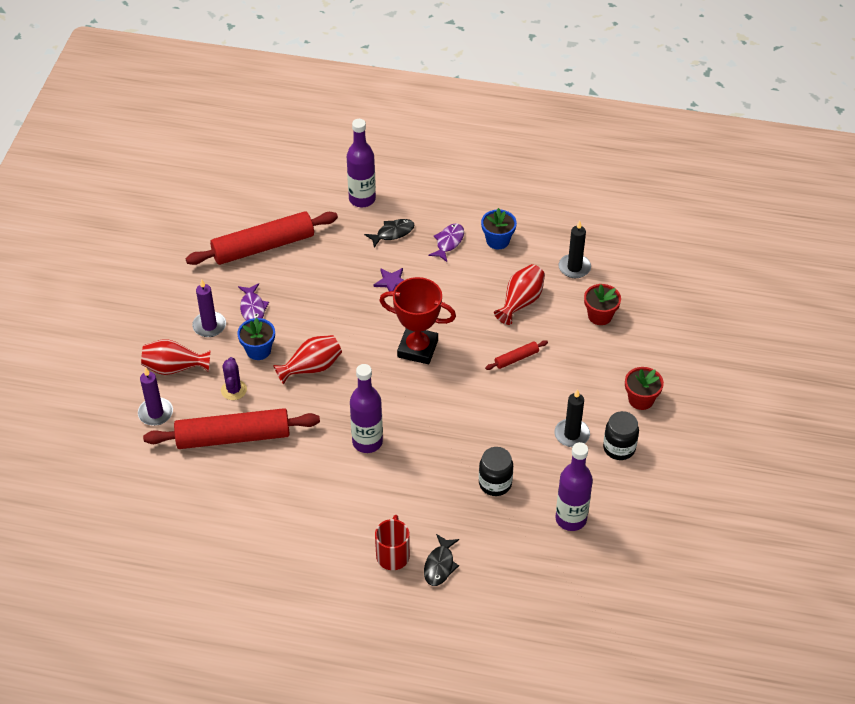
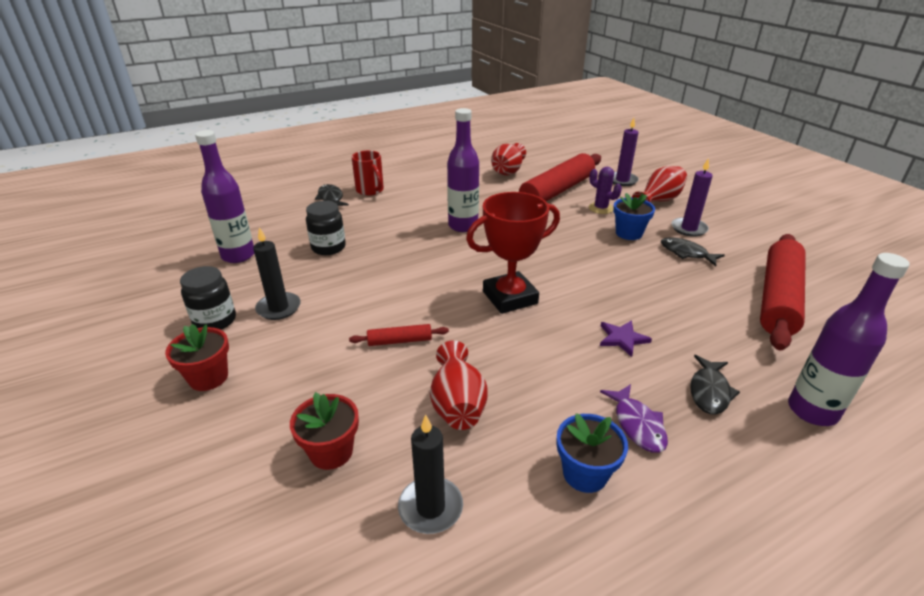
camera: 140 degrees right, 15 degrees down
(252, 308) = (686, 253): purple fish -> black fish
(311, 368) = (573, 243): red vase -> red vase (507, 171)
(516, 358) = (400, 341): red rolling pin -> red rolling pin turned 60 degrees clockwise

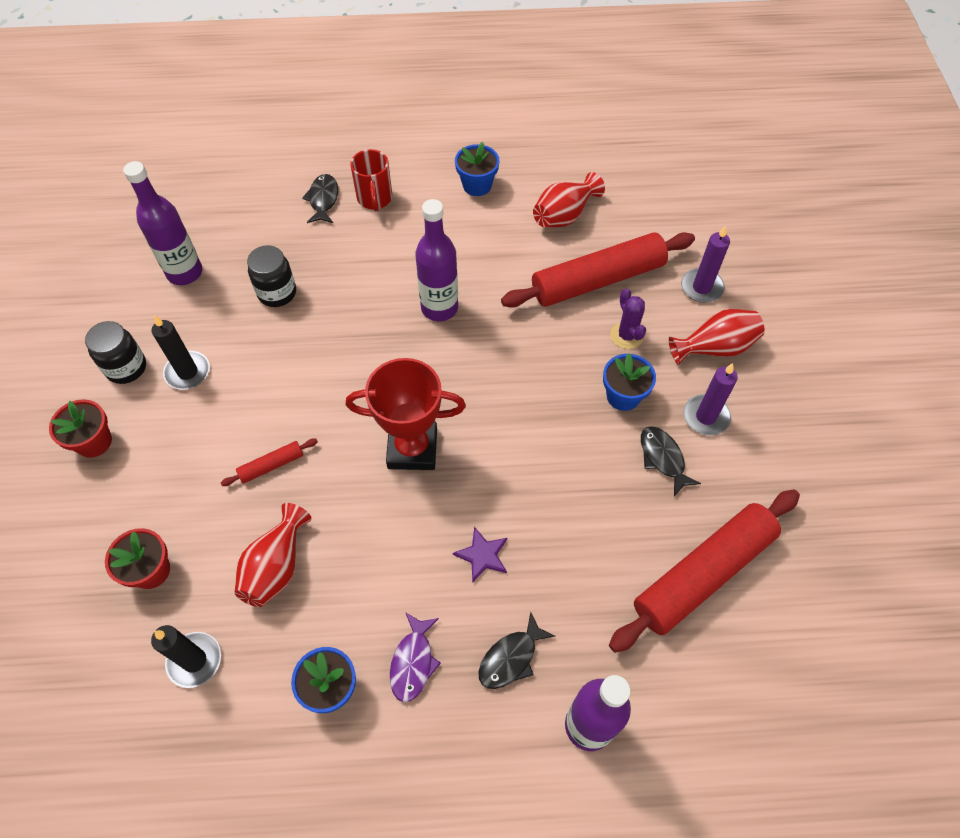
camera: 25 degrees right, 25 degrees up
(400, 341) = (271, 465): red rolling pin -> red rolling pin turned 45 degrees counterclockwise
(438, 171) = (477, 185): none -> blue flower pot

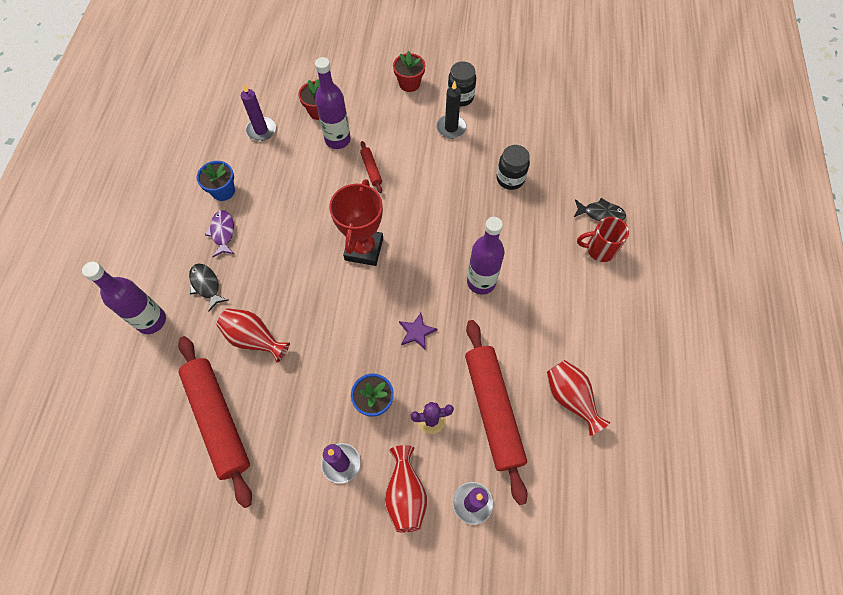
camera: 100 degrees right, 5 degrees up
(185, 273) = (535, 126): purple bottle -> purple bottle (337, 140)
(194, 660) = (261, 130): black candle -> purple candle
(276, 566) = (303, 169): red vase -> red vase (254, 339)
(413, 662) = (223, 232): purple fish -> purple fish turned 60 degrees clockwise
(477, 185) = (611, 330): blue flower pot -> none
(482, 555) = (276, 280): purple star -> purple star (416, 332)
(663, 458) = (313, 417): black fish -> none

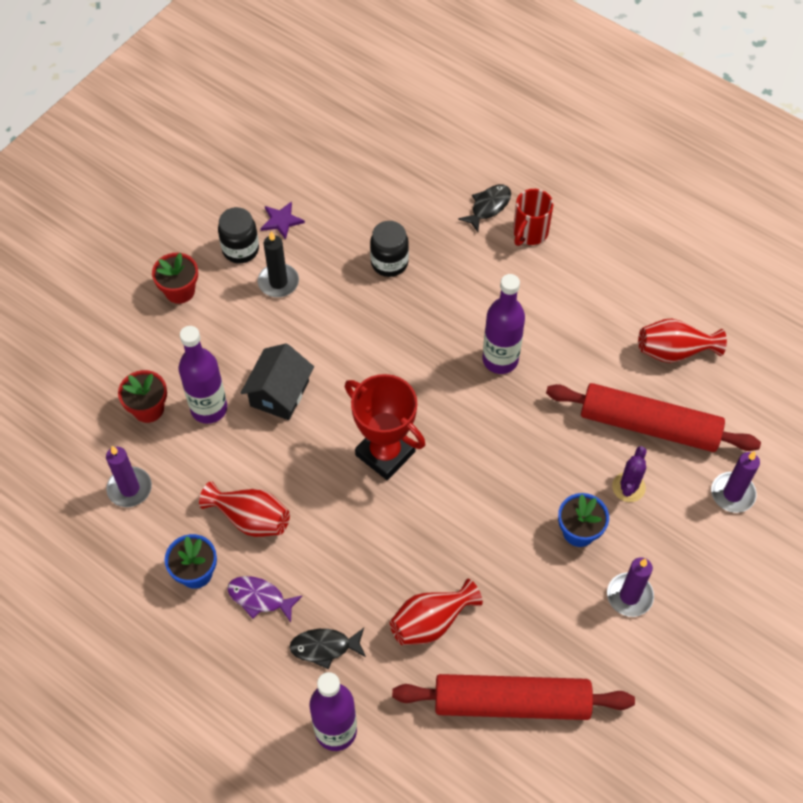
camera: 60 degrees left, 5 degrees down
(371, 170) = (279, 393): red rolling pin -> black house
(405, 493) = (693, 549): red vase -> red vase (250, 519)
(416, 332) = (522, 451): purple star -> purple star (281, 221)

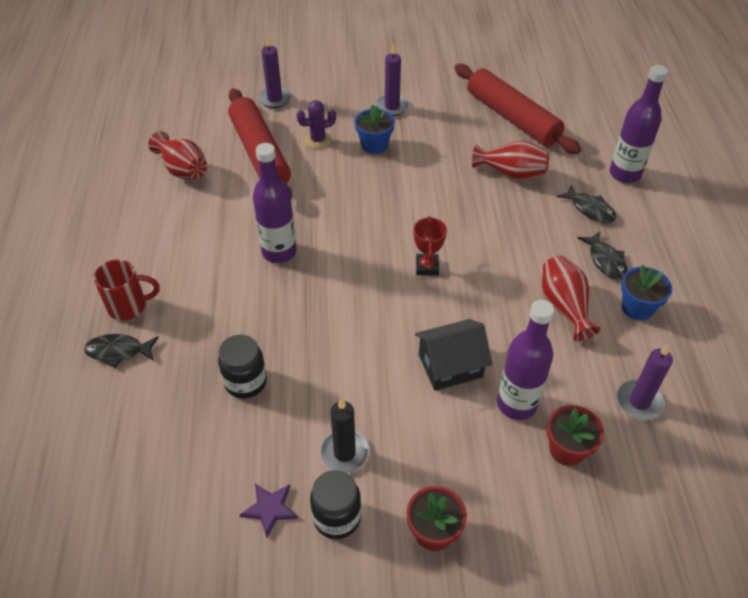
camera: 130 degrees left, 10 degrees down
(260, 598) = (605, 261): purple fish -> black fish
(385, 453) = (427, 267): red trophy -> red trophy, size x0.55

